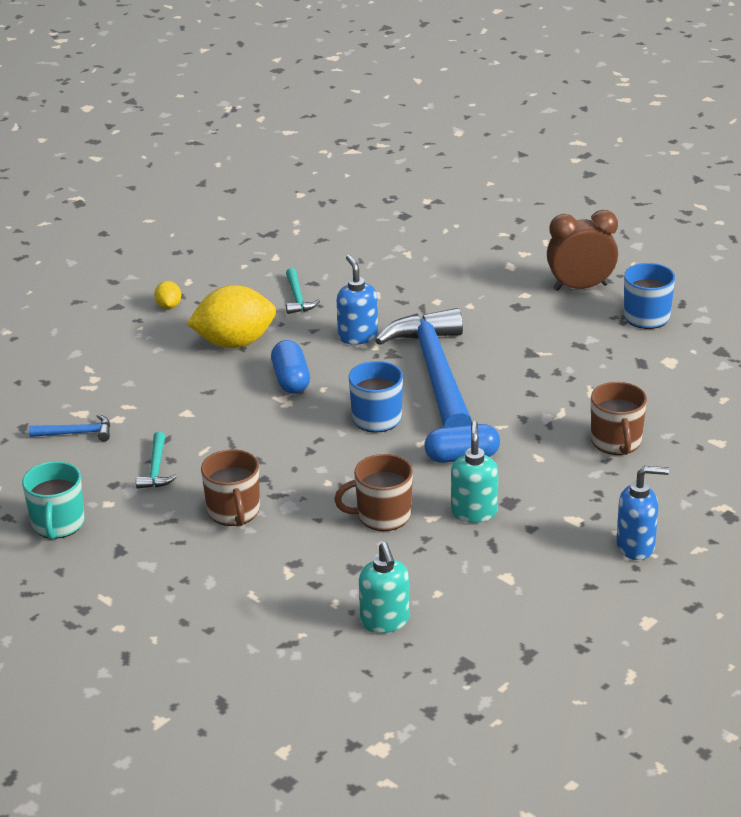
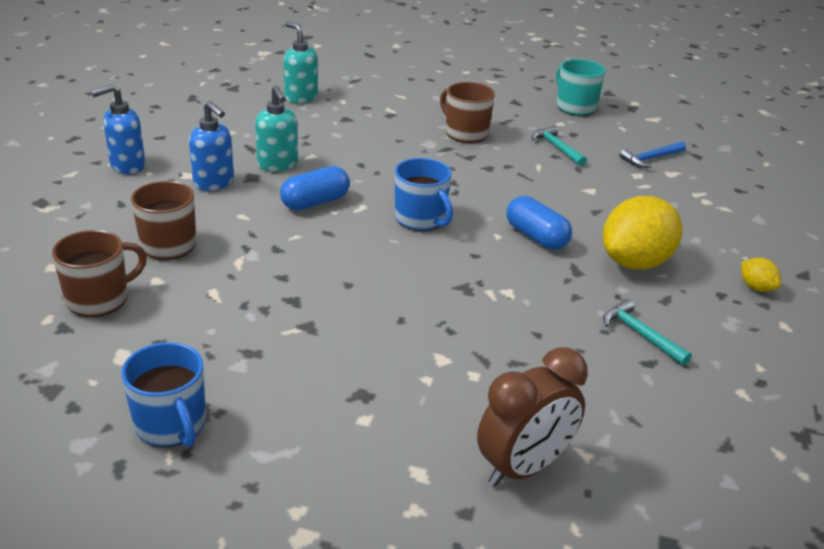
camera: 150 degrees right, 0 degrees up
(358, 336) = (521, 300): blue soap dispenser -> blue soap dispenser (214, 183)
(382, 516) = (351, 150): brown mug -> brown mug (100, 299)
(436, 373) = (399, 276): blue hammer -> none
(580, 287) = (289, 457): brown clock -> brown clock (523, 467)

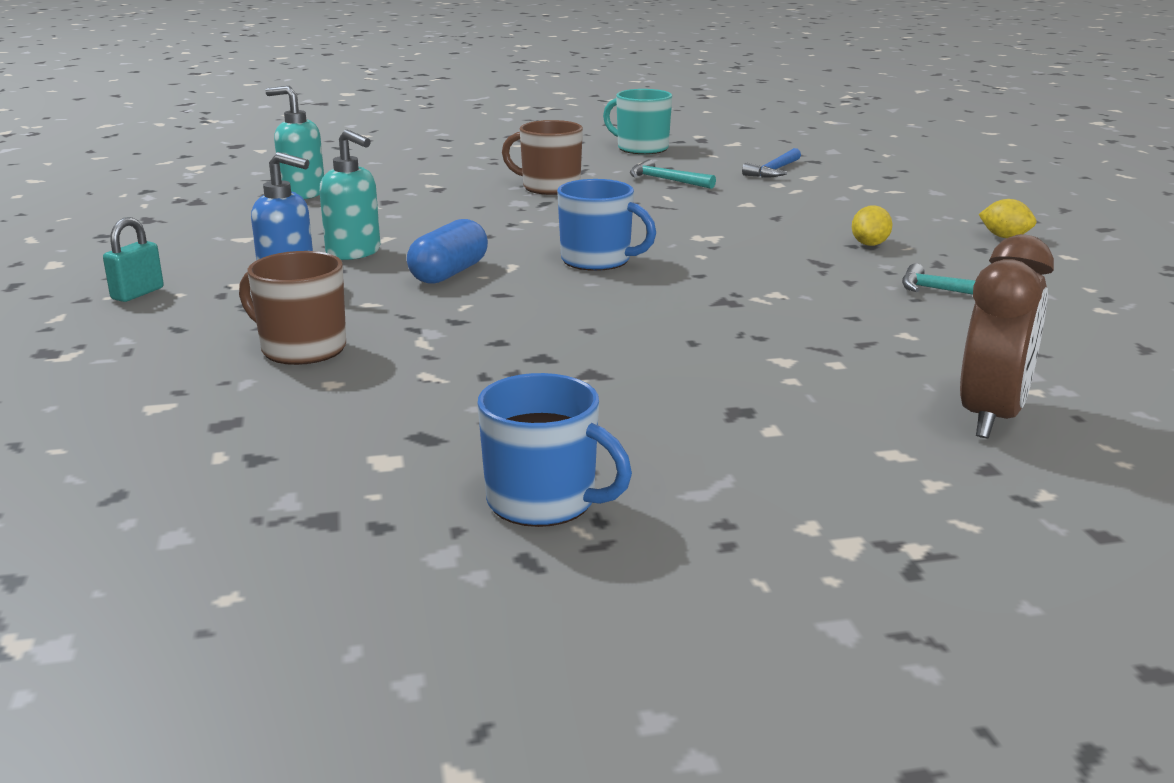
camera: 25 degrees left, 10 degrees down
(100, 299) = (273, 419): brown mug -> none
(127, 166) = (137, 293): blue soap dispenser -> turquoise padlock
(536, 237) = (744, 248): blue capsule -> none
(635, 262) = (870, 244): yellow lemon -> yellow lemon, size x0.45

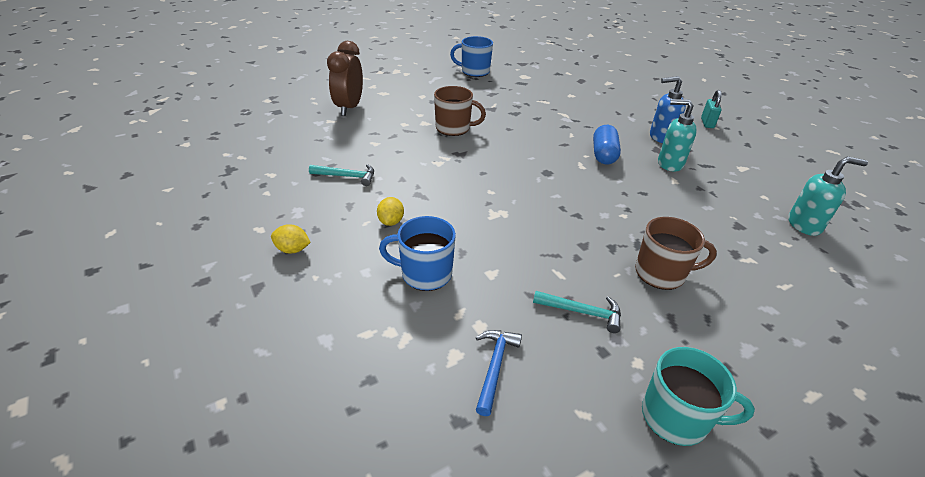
camera: 160 degrees right, 15 degrees up
(301, 349) = (601, 106): brown mug -> brown mug (454, 128)
(598, 261) = (542, 176): blue mug -> blue mug (425, 274)

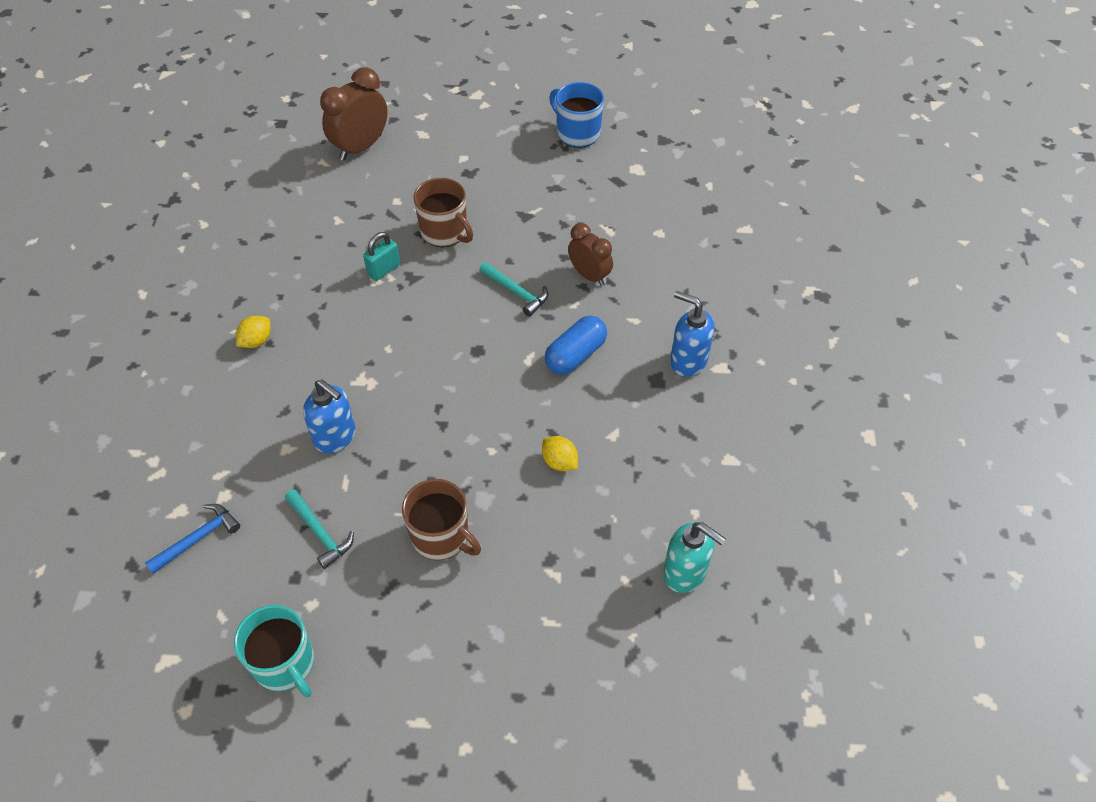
camera: 35 degrees right, 15 degrees up
(292, 249) = (149, 332): yellow lemon -> yellow lemon (559, 462)
(347, 176) = (268, 259): turquoise hammer -> turquoise hammer (516, 292)
(425, 274) = (230, 418): blue mug -> none
(518, 251) = (335, 437): none -> blue soap dispenser
(561, 121) = (589, 275): none -> brown clock
(669, 164) = (640, 408): turquoise soap dispenser -> none
(707, 123) = (790, 366): turquoise padlock -> turquoise padlock (384, 270)

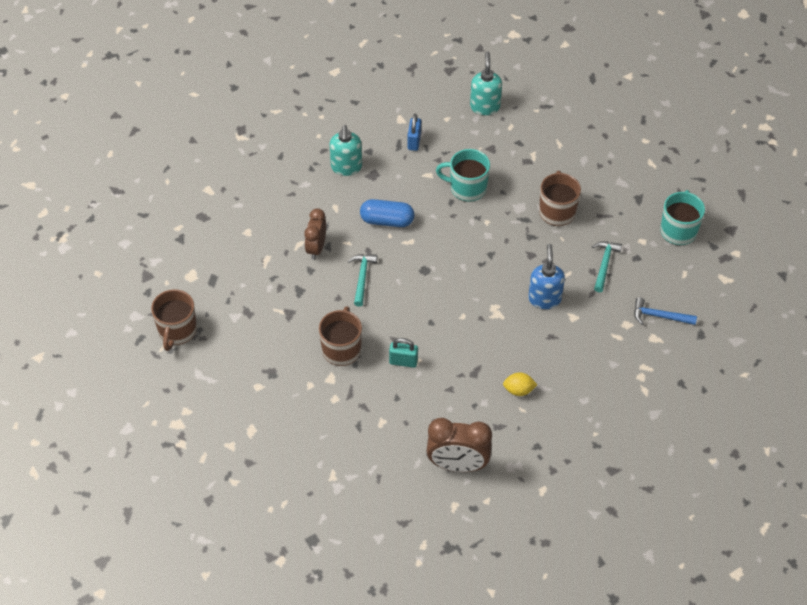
camera: 125 degrees left, 0 degrees up
(361, 147) = (297, 461): brown clock -> brown clock (457, 465)
(559, 462) = (467, 188): yellow lemon -> turquoise mug
(577, 133) = (177, 331): blue mug -> brown mug
(680, 452) = (414, 141): none -> blue padlock
(688, 361) = (346, 167): blue soap dispenser -> turquoise soap dispenser

